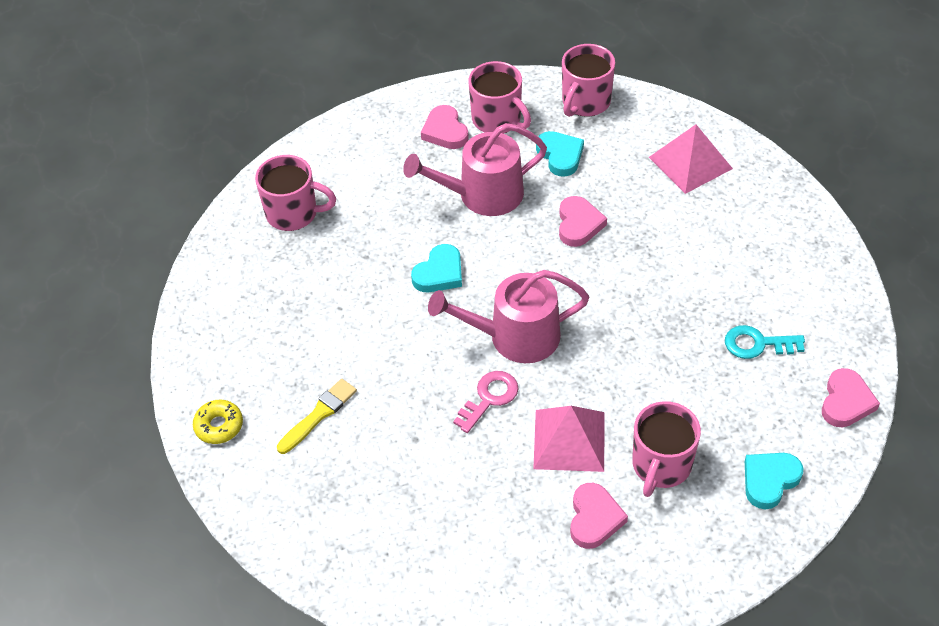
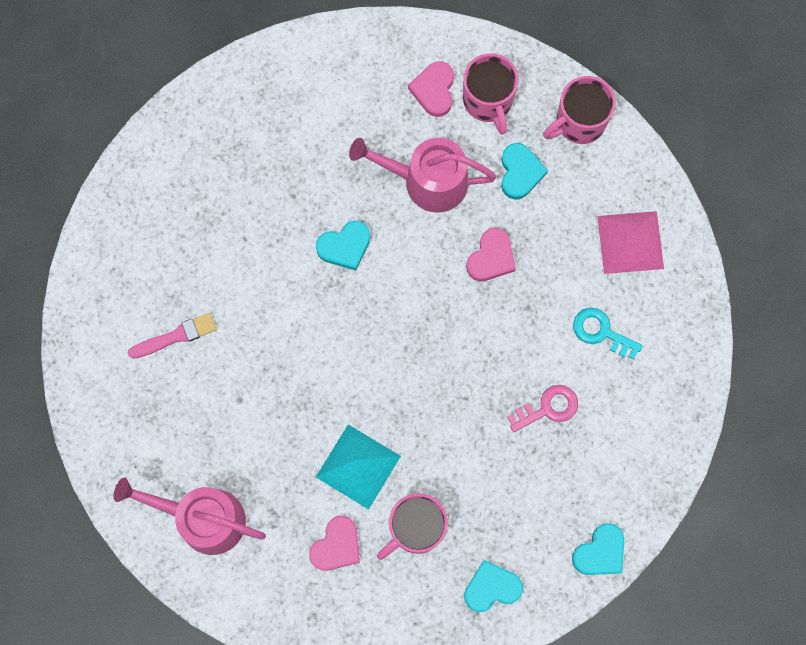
camera: 25 degrees right, 25 degrees up
(219, 426) = (94, 305): yellow donut -> none
(293, 213) = (255, 116): pink mug -> none
(319, 415) = (176, 336): yellow brush -> pink brush
(489, 398) = (317, 393): pink key -> pink key (548, 408)
(515, 337) = (371, 345): pink watering can -> pink watering can (203, 518)
(569, 440) = (358, 466): pink pyramid -> turquoise pyramid
(757, 344) = (565, 460): turquoise key -> turquoise key (601, 332)
(846, 402) = (600, 552): pink heart -> turquoise heart

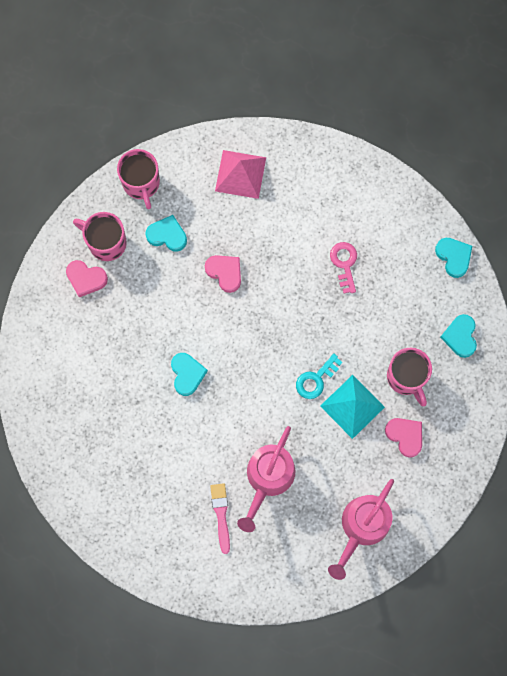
camera: 75 degrees left, 0 degrees up
(427, 181) = (154, 302): pink watering can -> pink watering can (268, 478)
(488, 101) = (106, 242): pink mug -> pink mug turned 150 degrees counterclockwise
(601, 332) = (300, 212): turquoise key -> turquoise key (316, 379)

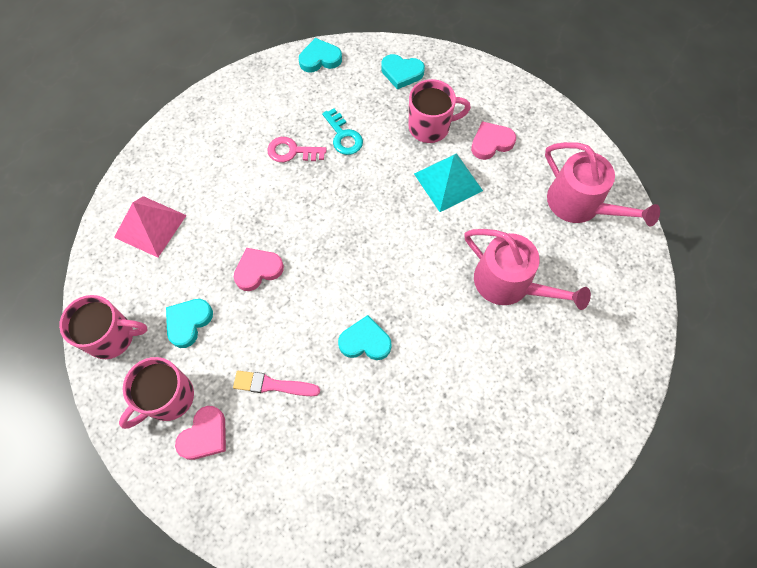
camera: 75 degrees left, 10 degrees down
(221, 515) = (542, 344): pink brush -> pink brush (273, 385)
(316, 379) = (409, 209): turquoise key -> turquoise key (343, 136)

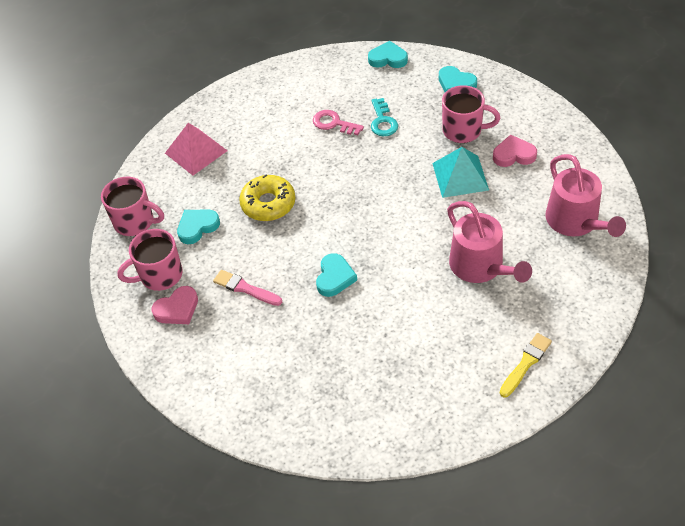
camera: 25 degrees right, 15 degrees down
(258, 270) = (268, 204): pink heart -> yellow donut
(365, 341) = (334, 277): turquoise heart -> turquoise heart turned 75 degrees clockwise
(596, 384) = (526, 363): none -> yellow brush

